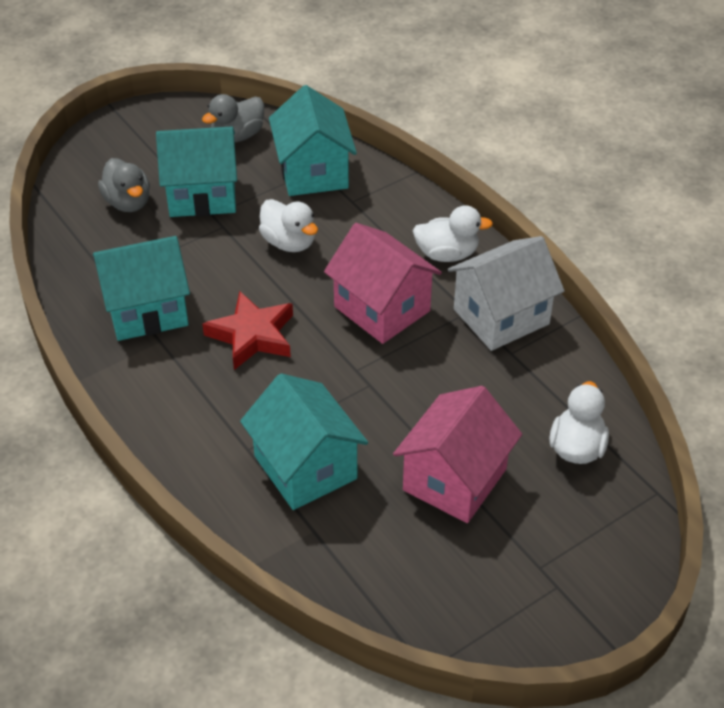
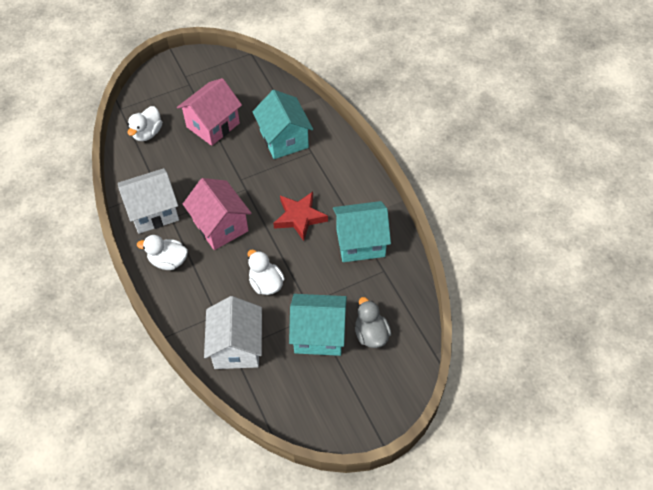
camera: 170 degrees left, 10 degrees up
(237, 136) = (286, 394): grey duck -> none
(313, 172) = (237, 346): turquoise house -> white house

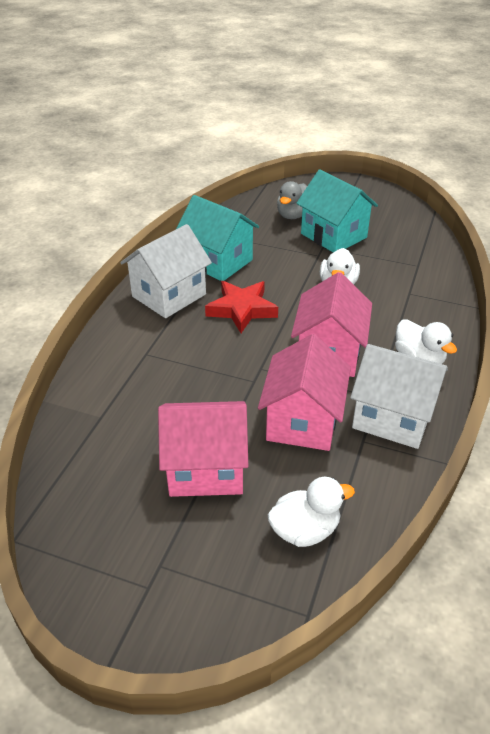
camera: 135 degrees left, 15 degrees down
(194, 177) = (302, 421): none -> pink house
(237, 346) = (412, 265): white house -> white house (169, 295)
(284, 139) = (152, 386): turquoise house -> none

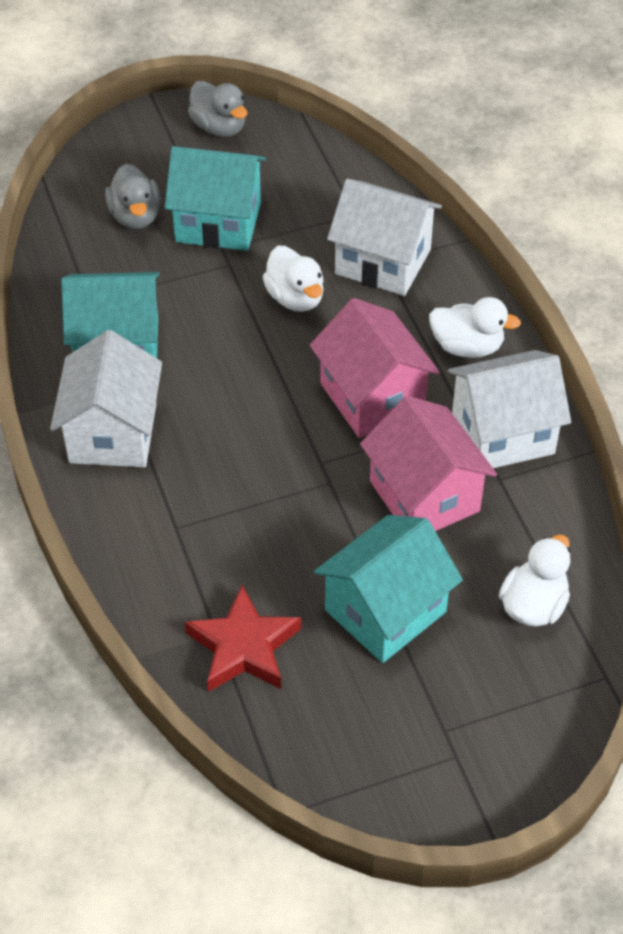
camera: 40 degrees left, 10 degrees up
(206, 468) = (385, 611): pink house -> turquoise house
(242, 309) = (221, 399): red star -> red star (243, 647)
(381, 199) = (219, 127): none -> grey duck
(410, 293) = (383, 262): none -> white house

